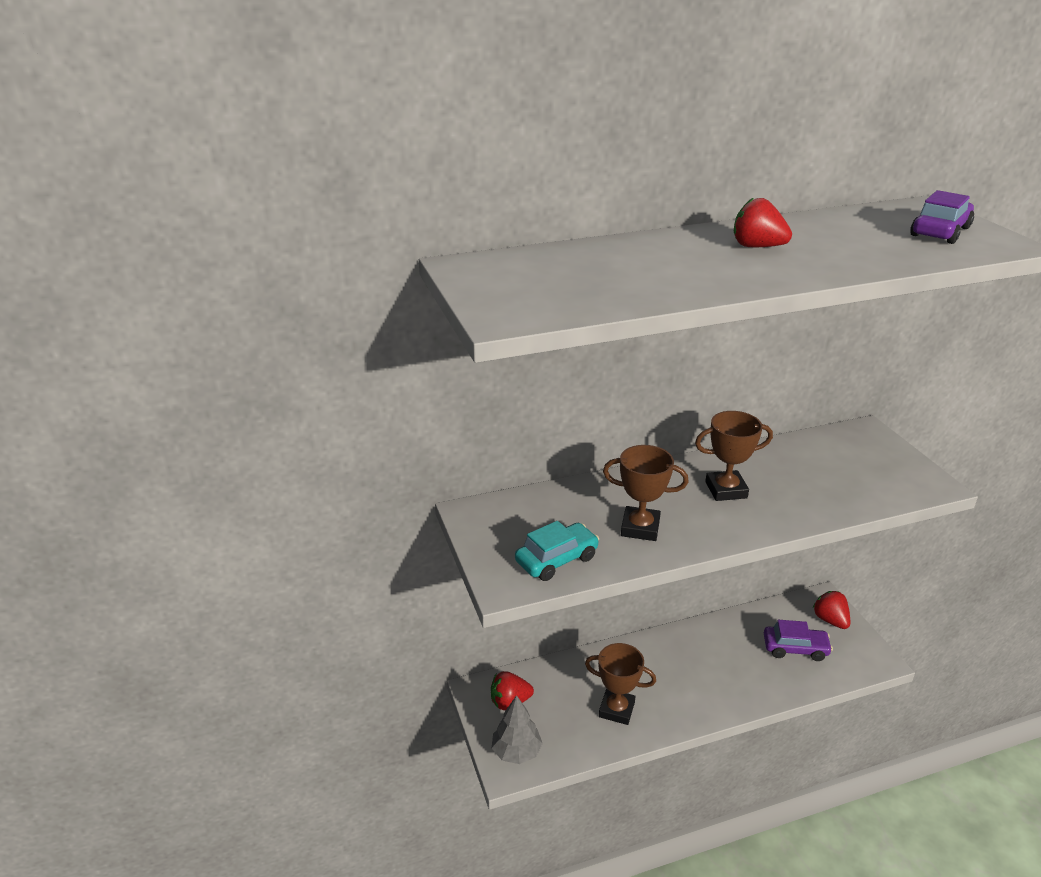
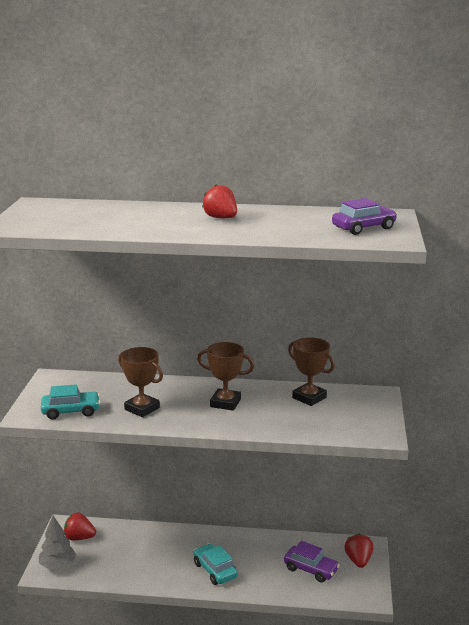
camera: 25 degrees right, 10 degrees down
(616, 709) = (144, 564): brown trophy -> brown trophy (309, 398)
(700, 687) = (215, 570): none -> turquoise car

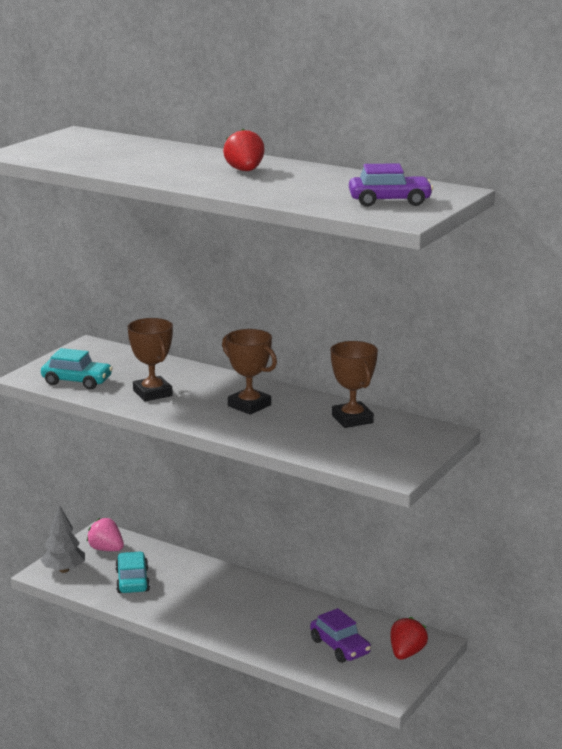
camera: 25 degrees right, 0 degrees up
(79, 538) = (106, 549): red strawberry -> pink strawberry
(215, 570) = (228, 618): turquoise car -> turquoise car (132, 581)

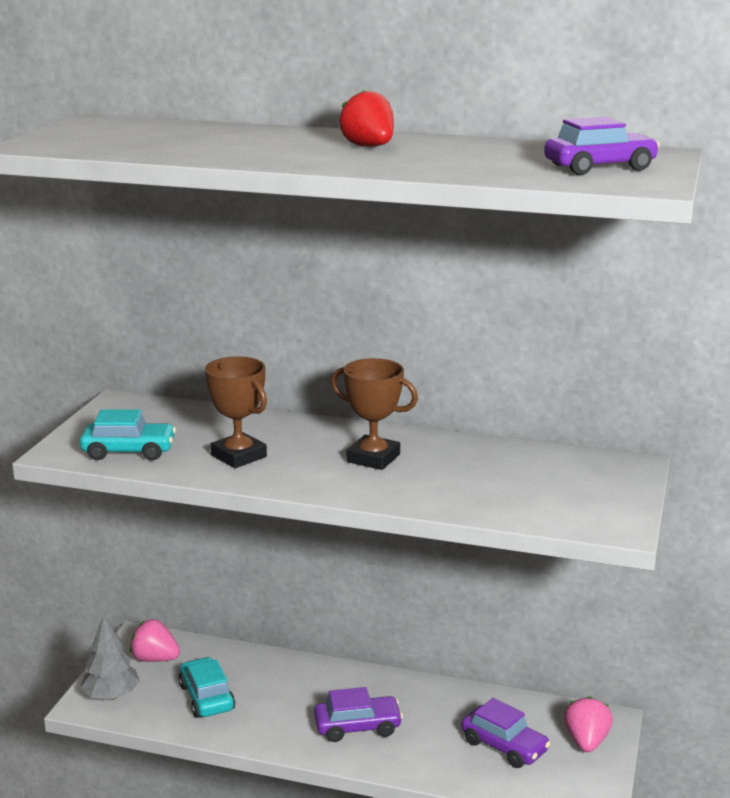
camera: 15 degrees left, 0 degrees up
(235, 617) = (357, 727): none -> purple car
(352, 419) = (512, 461): brown trophy -> none
(406, 653) = (586, 741): red strawberry -> pink strawberry

